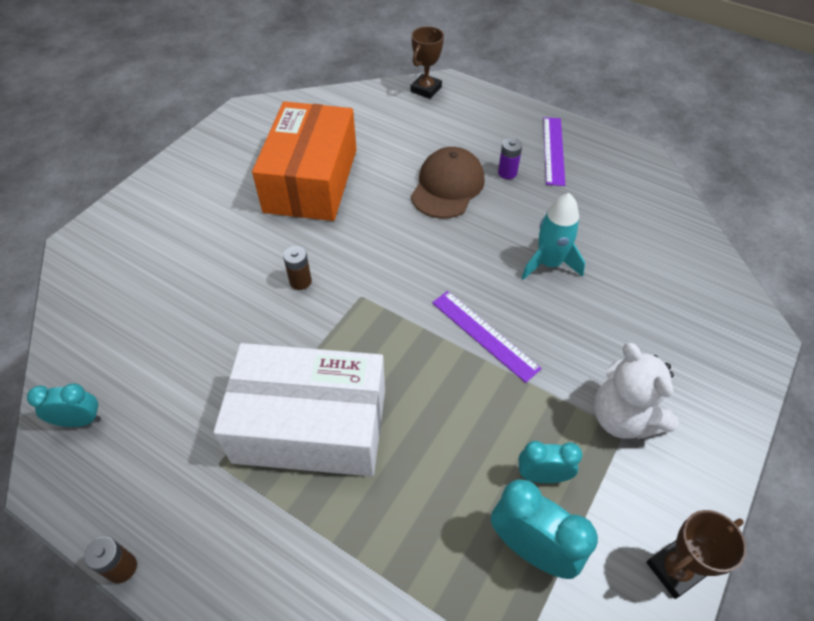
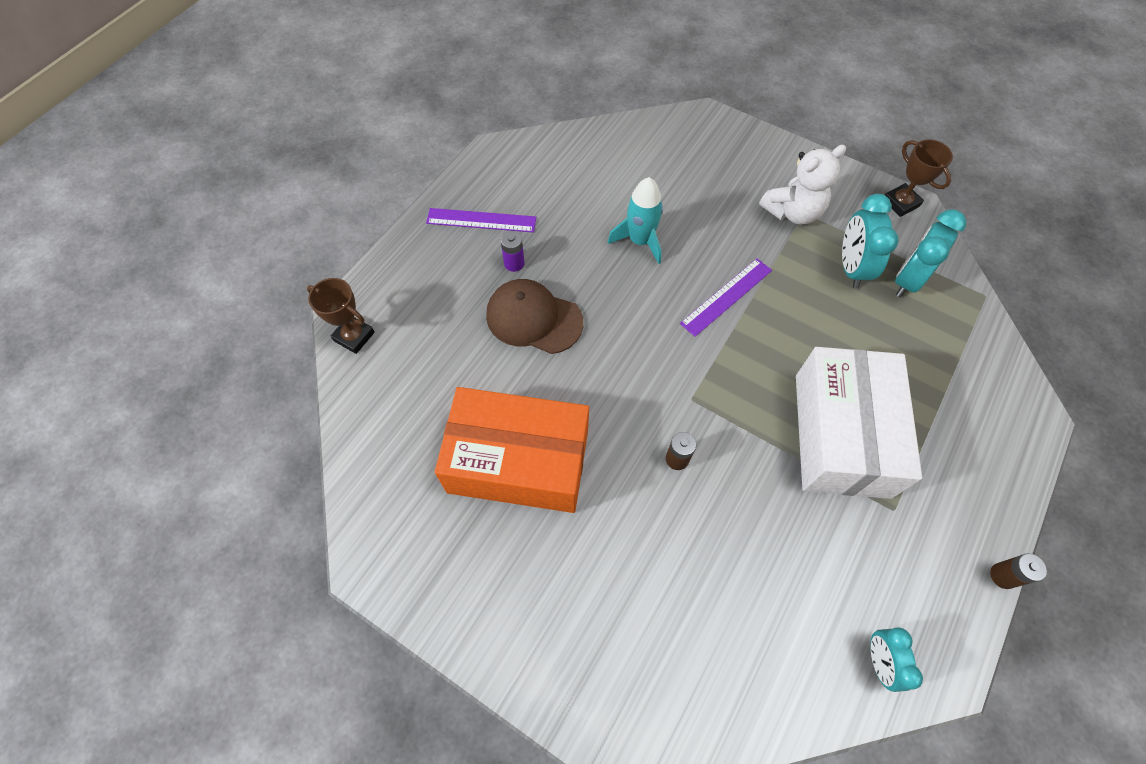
camera: 90 degrees left, 10 degrees up
(542, 476) = (851, 267): turquoise clock -> turquoise clock, size x1.57

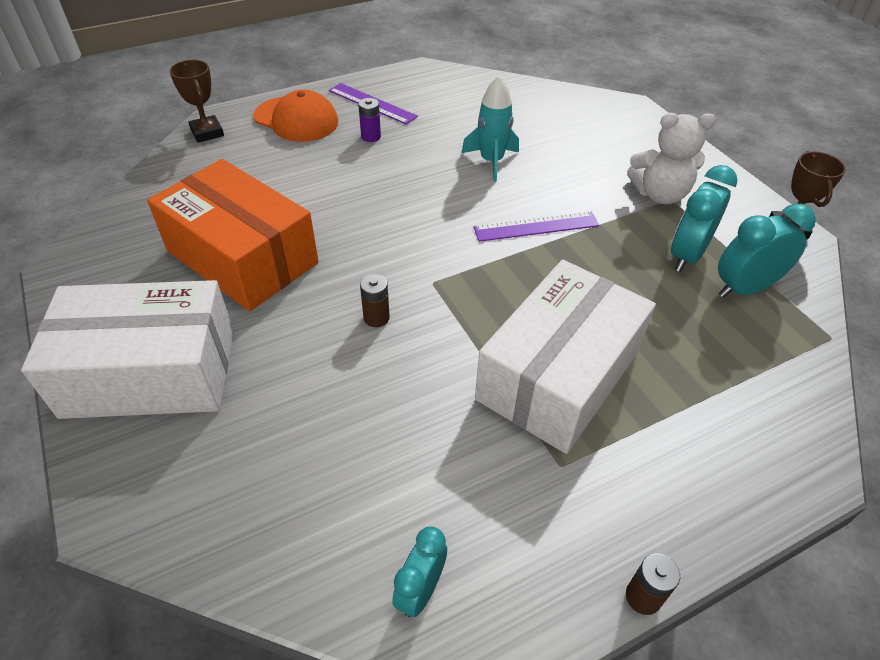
camera: 30 degrees right, 15 degrees down
(427, 276) = (296, 119): none -> orange cap
(534, 318) = (351, 175): brown cap -> none
(548, 618) = (150, 373): none -> white box

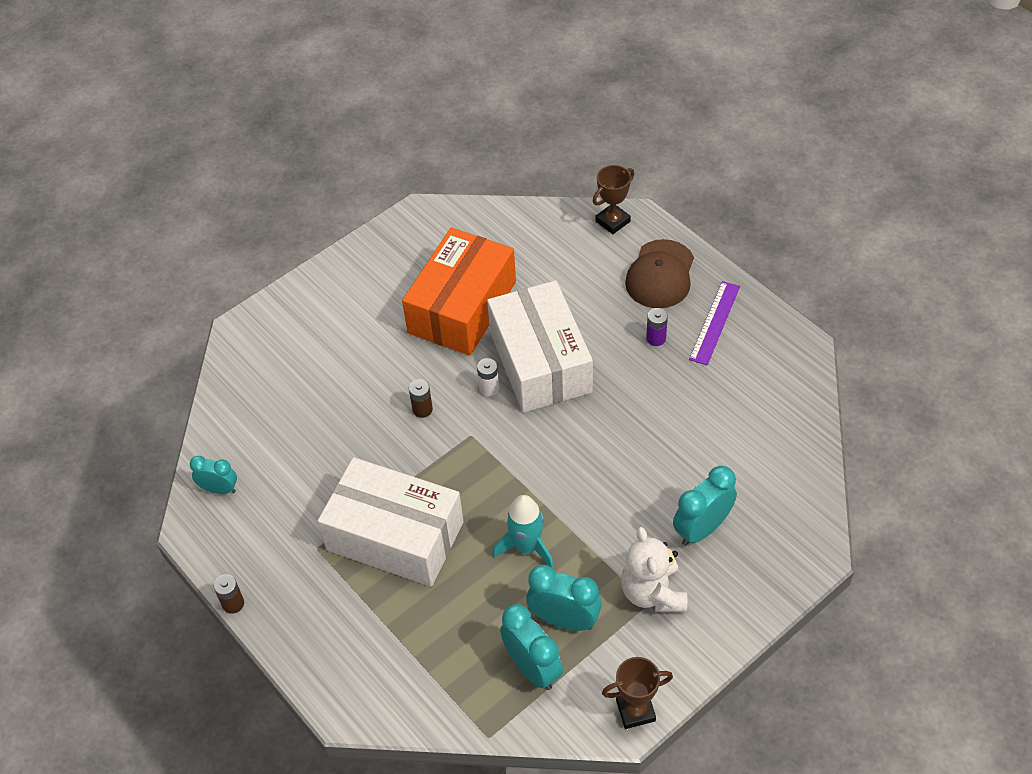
camera: 80 degrees right, 5 degrees up
(150, 373) = (340, 303): white box -> white box (540, 362)
(296, 119) = (660, 274): orange cap -> brown cap
(373, 256) = (489, 388): none -> white battery
(491, 161) = (653, 442): turquoise rocket -> turquoise rocket (526, 547)
(536, 226) = (565, 495): purple ruler -> none
(594, 154) = (702, 528): none -> turquoise clock

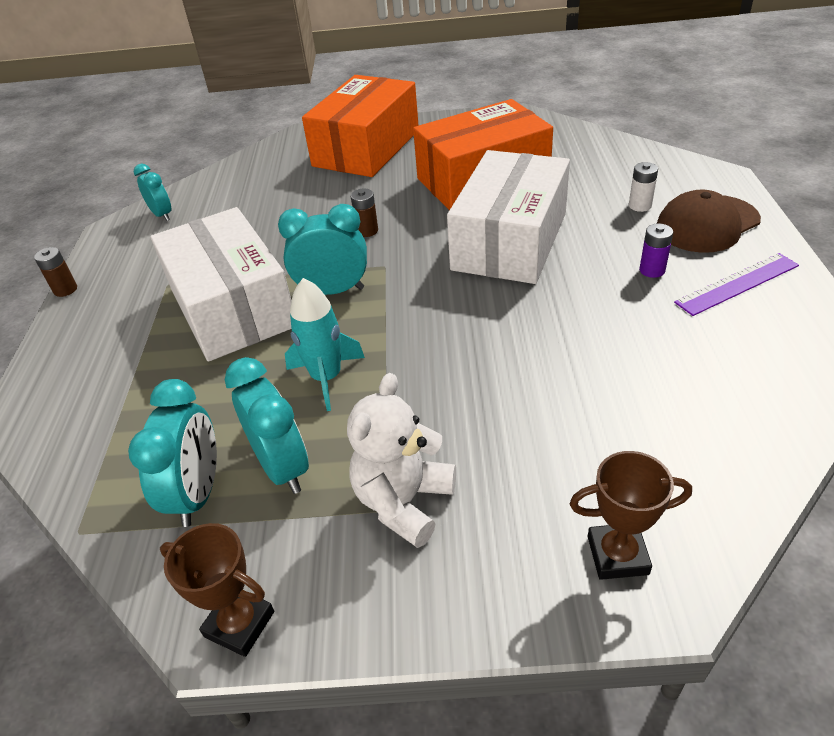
camera: 40 degrees right, 10 degrees down
(324, 318) = (366, 148): none -> orange box
(489, 388) = (440, 240): white battery -> white battery (640, 206)
(612, 221) = (692, 171): brown trophy -> brown trophy (617, 555)
(702, 528) = (532, 469): turquoise clock -> turquoise clock (333, 291)

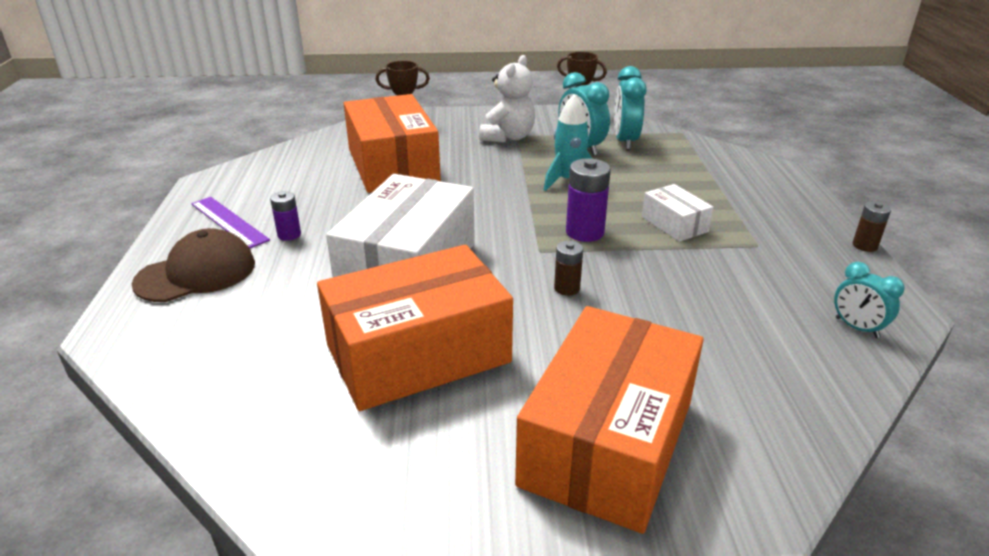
camera: 175 degrees right, 10 degrees down
(232, 307) = (674, 224): white box -> white box, size x0.47
(333, 291) = (584, 232): turquoise clock -> purple battery
(587, 403) = (392, 165): none -> orange box
(640, 206) = (245, 299): white battery -> none
(737, 284) = (229, 221): purple ruler -> purple ruler turned 75 degrees clockwise

